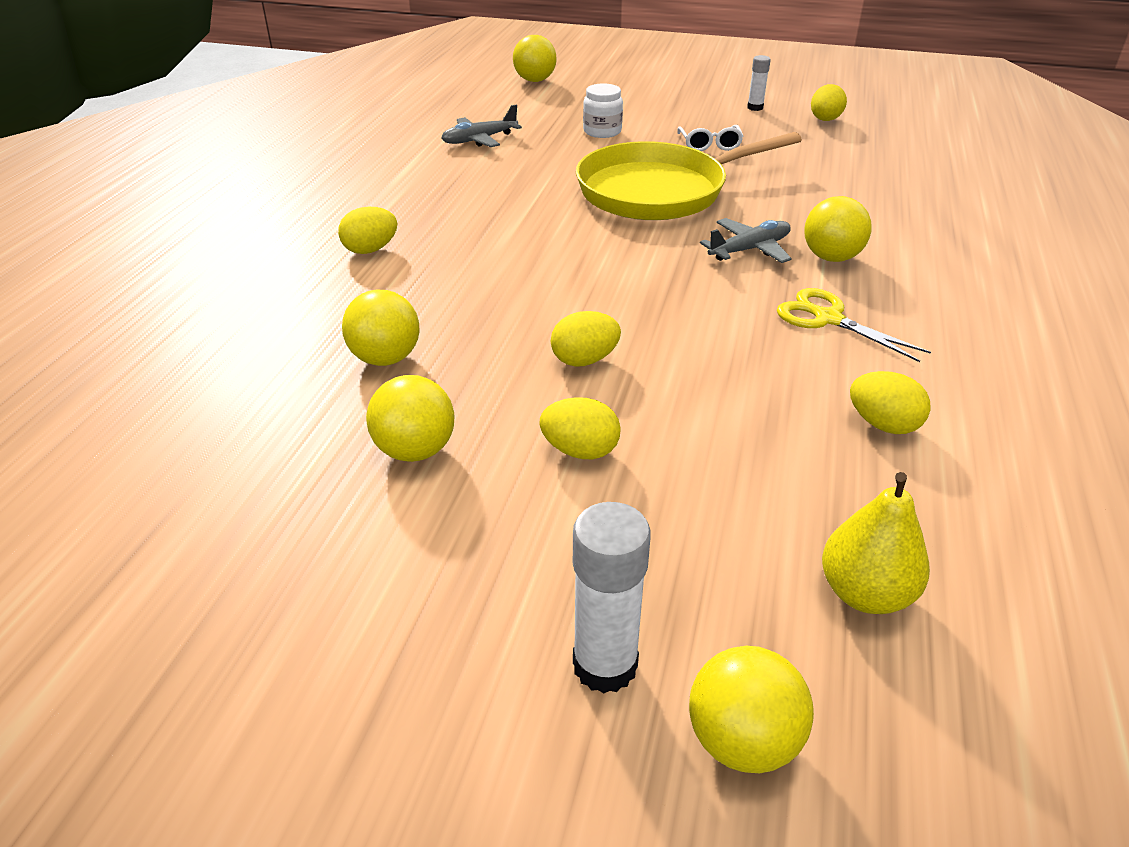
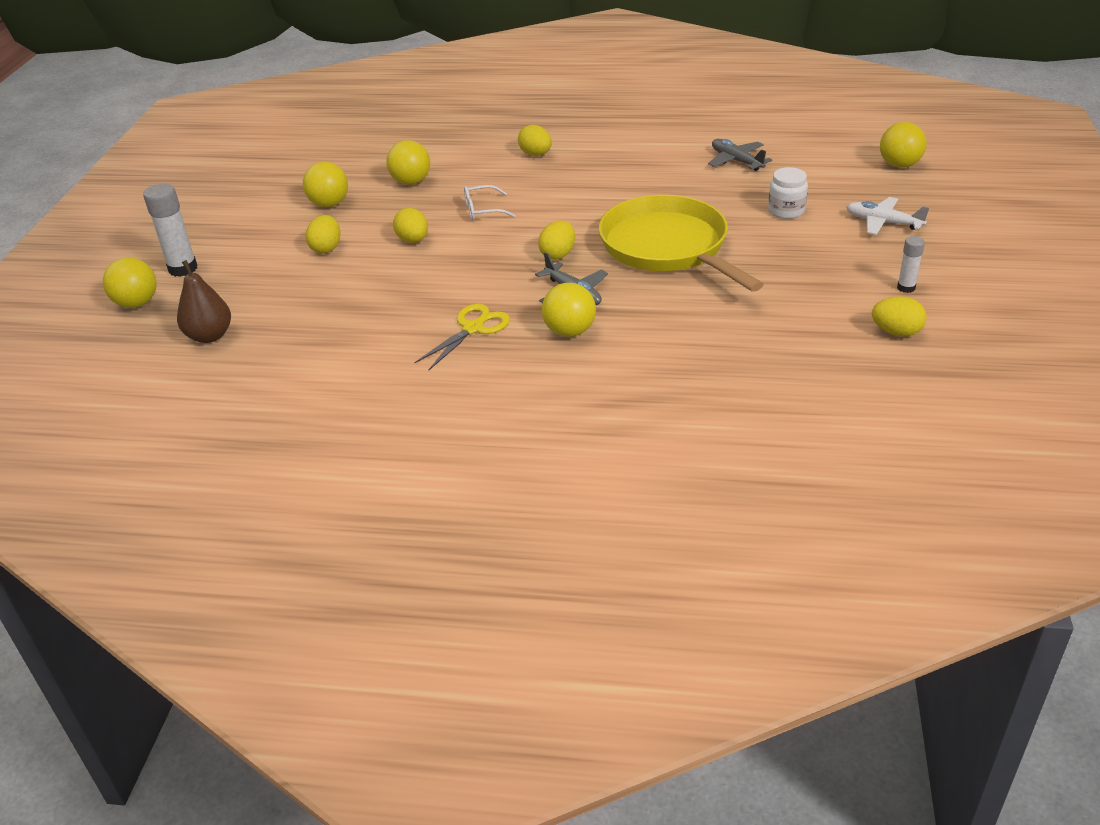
camera: 85 degrees right, 0 degrees up
(641, 100) = (883, 223): none -> white plane
(709, 145) = (783, 266): white glasses -> white glasses (482, 210)
(865, 593) = (209, 336): yellow pear -> brown pear
(883, 424) = (347, 347): yellow egg -> yellow egg (558, 254)

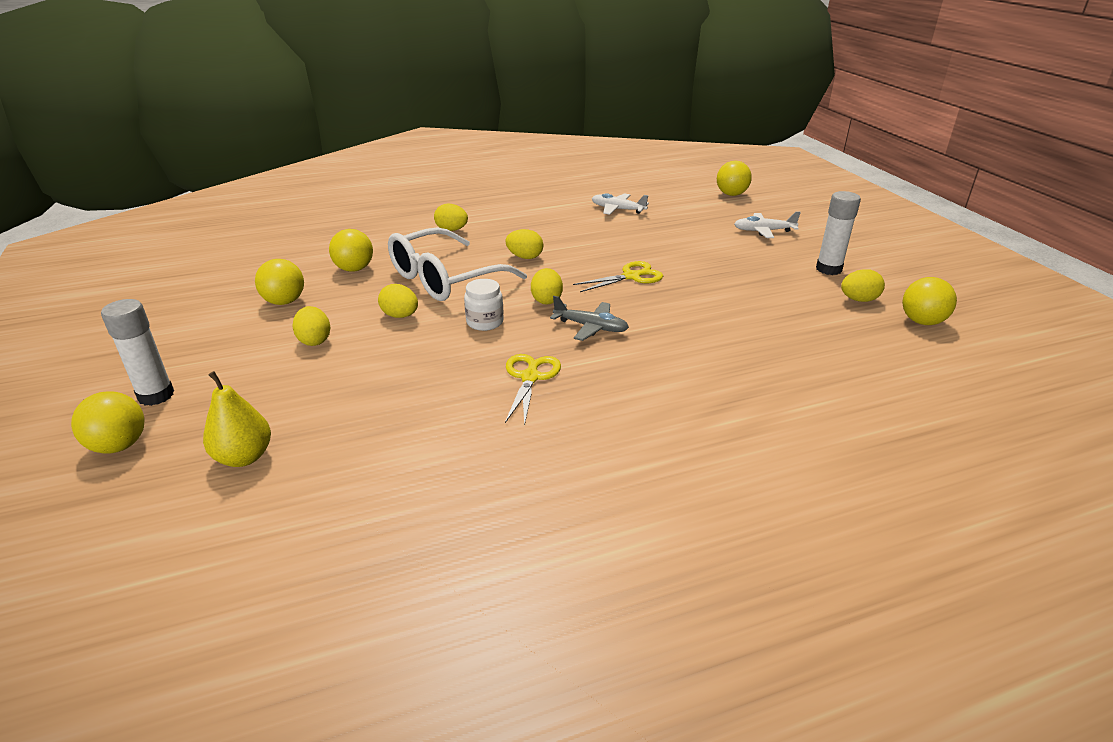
camera: 30 degrees left, 5 degrees down
(209, 336) = (244, 457): brown pear -> yellow pear
(482, 210) = (444, 279): white glasses -> white glasses, size x2.31
(569, 331) = (619, 358): yellow ball -> yellow ball (922, 321)
(580, 201) = (525, 257): none -> yellow egg
(668, 247) = (631, 276): yellow pan -> yellow scissors
(736, 161) = (617, 209): grey plane -> white plane
(786, 211) = (690, 235): white jar -> white jar (485, 322)
(906, 288) = (828, 269): white glue stick -> white glue stick, size x1.75

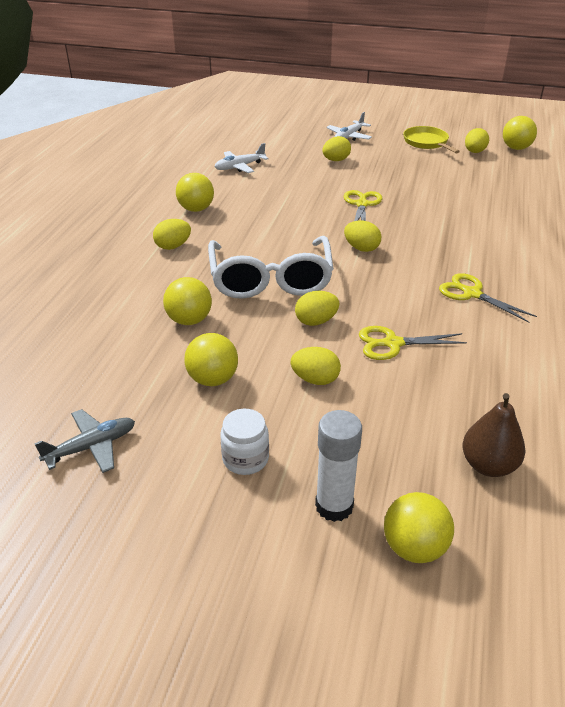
camera: 55 degrees left, 5 degrees up
(244, 457) = (488, 465): yellow pear -> brown pear
(398, 359) = (393, 343): none -> yellow scissors
(485, 322) = (370, 285): white jar -> white jar (245, 459)
(525, 257) = (275, 232): yellow egg -> yellow egg (336, 160)
(591, 327) = (422, 246): grey plane -> grey plane (92, 447)
(731, 194) = (275, 121): yellow ball -> yellow ball (196, 209)
(828, 269) = (427, 142): white glue stick -> yellow pan

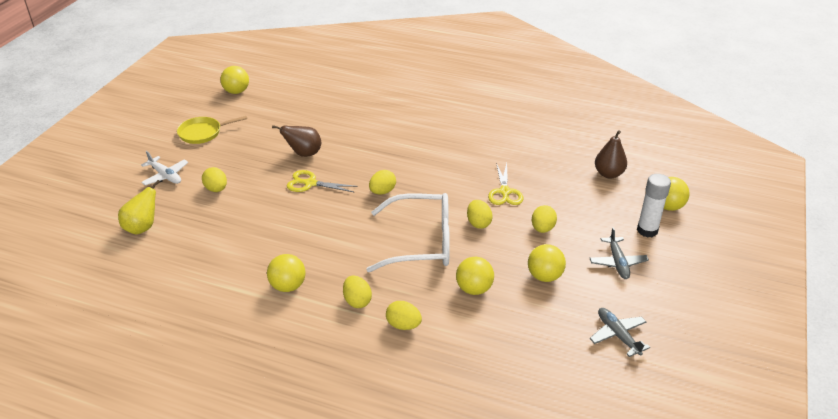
camera: 85 degrees left, 0 degrees up
(239, 167) = (203, 254): white plane -> none
(245, 459) = (617, 263): white jar -> grey plane
(272, 139) = (142, 227): none -> yellow pear
(416, 196) = (304, 154): none -> brown pear
(472, 294) = (450, 151): yellow scissors -> none
(474, 152) = (234, 112): yellow egg -> yellow egg (403, 325)

